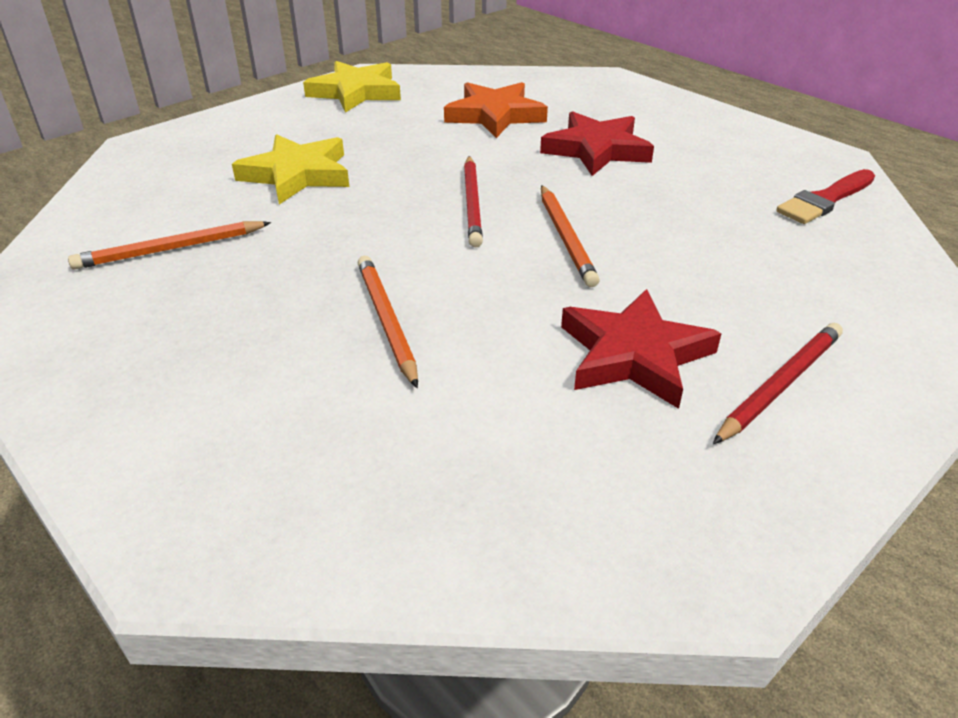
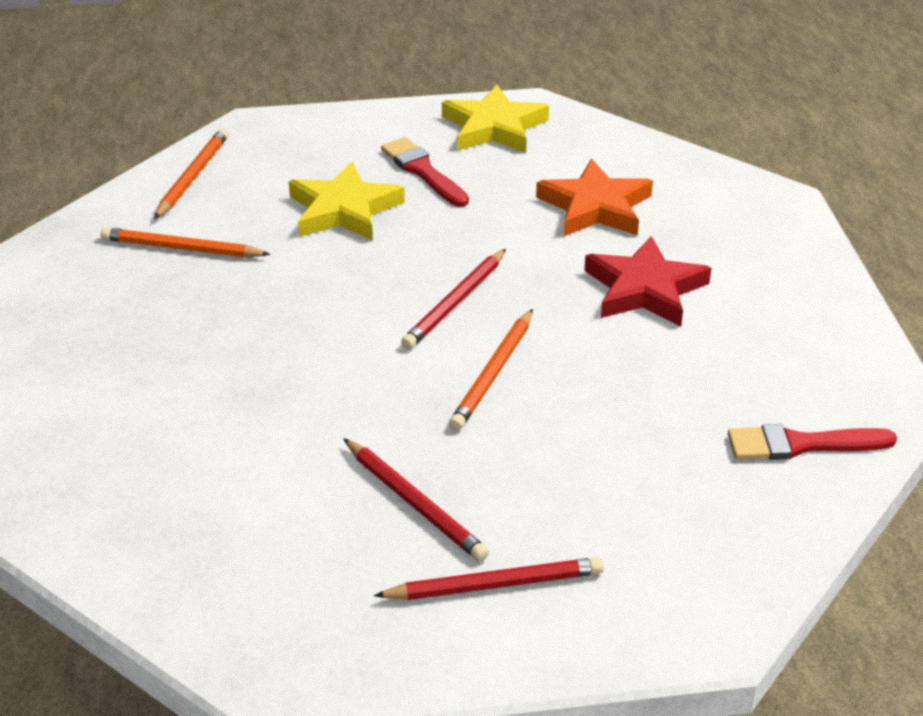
camera: 35 degrees right, 0 degrees up
(333, 132) = (423, 171): none -> red brush
(387, 321) = (267, 384): orange pencil -> orange pencil (193, 176)
(634, 355) = (414, 503): red star -> red pencil

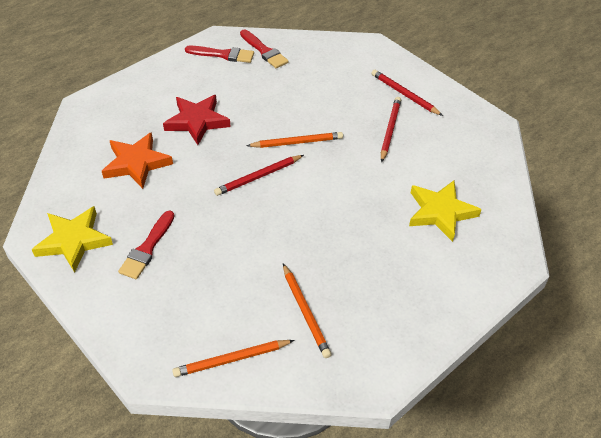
camera: 125 degrees left, 10 degrees up
(344, 210) = (213, 261): yellow star -> yellow star (440, 212)
(455, 302) = (258, 177): red pencil -> red pencil turned 150 degrees clockwise
(825, 385) = (223, 55): none -> red brush

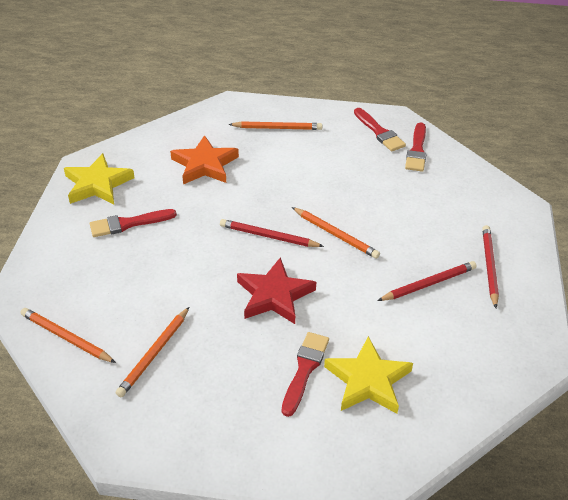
camera: 50 degrees right, 5 degrees down
(149, 99) = (277, 128): none -> orange pencil
(197, 121) = (286, 166): red star -> red star (274, 295)
(402, 237) = (305, 369): none -> red brush

